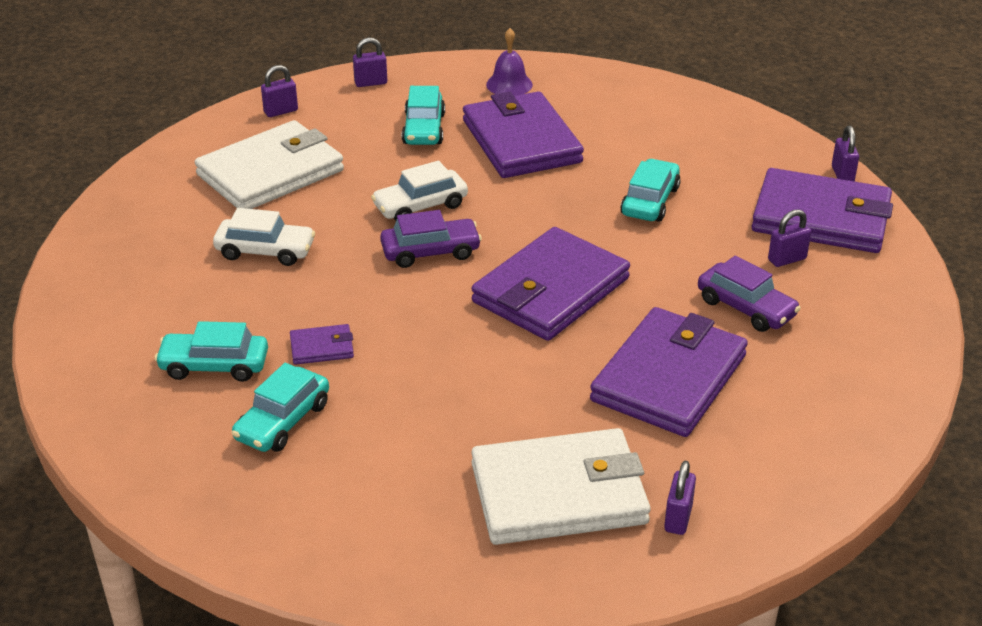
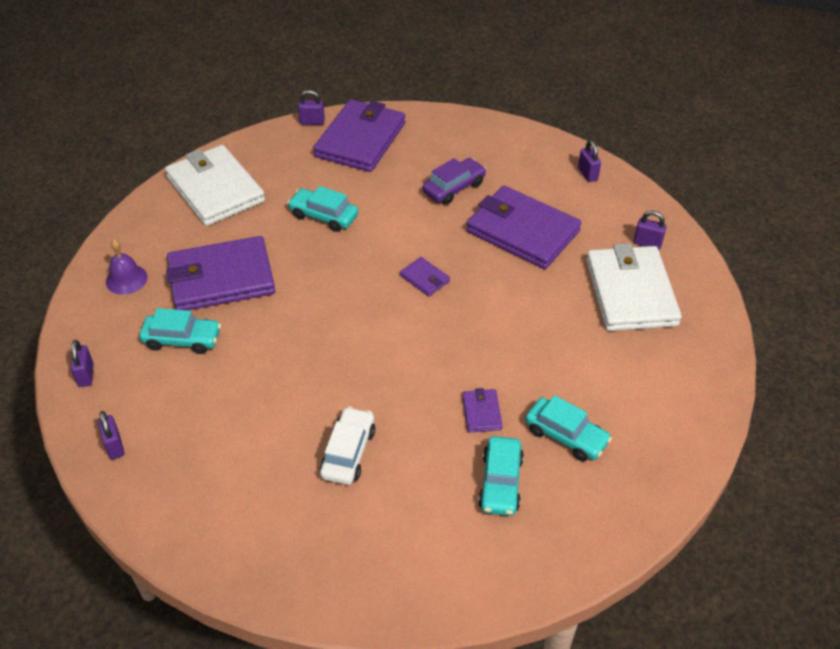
camera: 85 degrees left, 10 degrees up
(271, 173) = (224, 451): white wallet -> white wallet (215, 189)
(420, 206) = (302, 346): white car -> none
(430, 252) = (367, 343): purple car -> none
(550, 290) = (424, 278): purple wallet -> purple wallet, size x0.43
(787, 259) = (404, 162): purple padlock -> purple padlock (587, 174)

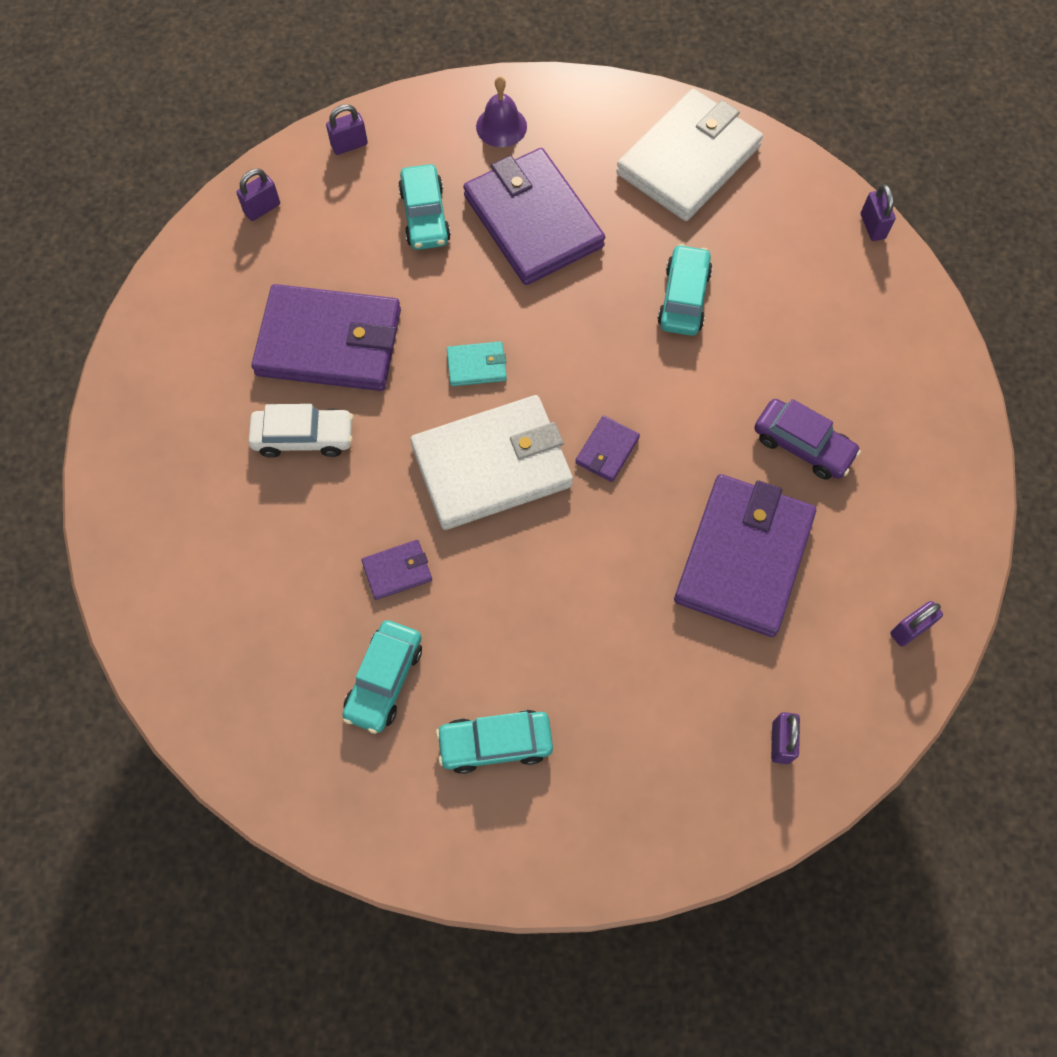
camera: 75 degrees right, 20 degrees up
(329, 334) = (477, 366): none -> turquoise wallet
(360, 140) = (859, 298): purple wallet -> purple wallet (329, 343)
(500, 482) = (296, 615): turquoise car -> turquoise car (495, 744)
(631, 292) = (667, 730): white wallet -> white wallet (492, 466)

